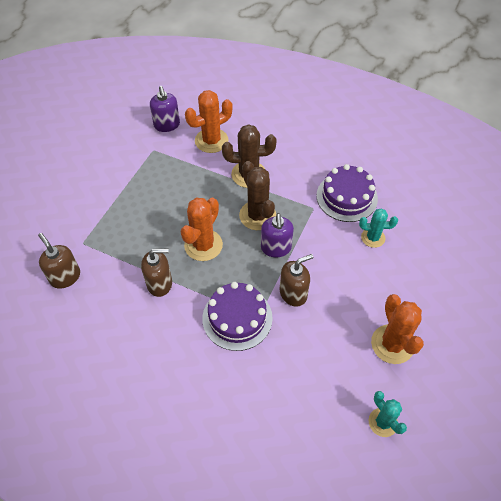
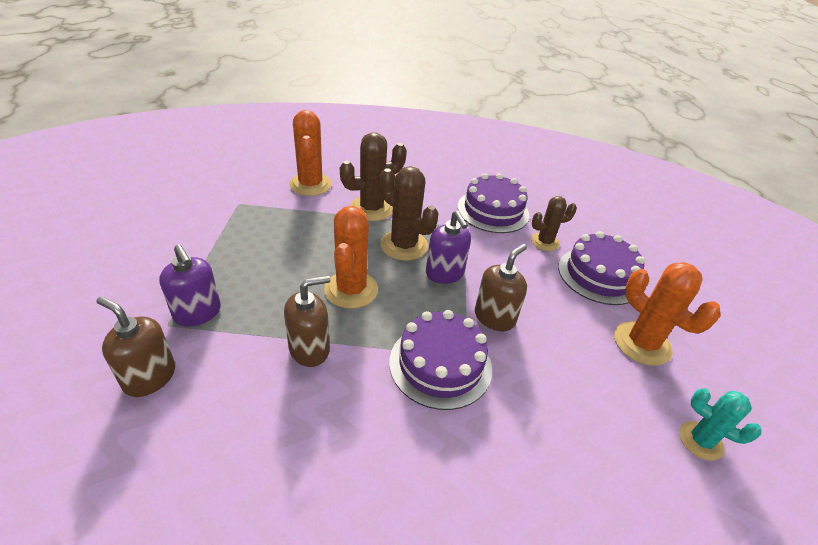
camera: 25 degrees left, 15 degrees down
(167, 125) = (247, 178): purple soap dispenser -> purple soap dispenser (198, 313)
(211, 141) = (310, 184): orange cactus -> orange cactus turned 45 degrees counterclockwise
(373, 238) = (545, 242): turquoise cactus -> brown cactus
(399, 279) = (599, 275): none -> purple cake

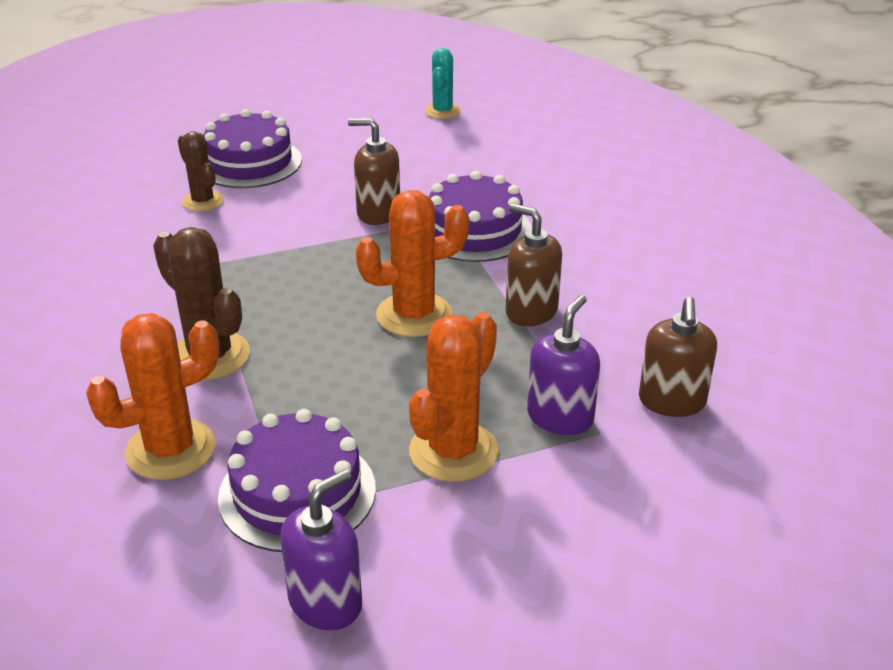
camera: 110 degrees left, 5 degrees down
(404, 245) = (289, 301): brown cactus -> none
(444, 274) = (326, 257): purple soap dispenser -> purple soap dispenser (326, 602)
(493, 211) = (146, 249): purple cake -> purple cake (297, 493)
(642, 343) = (348, 136): orange cactus -> orange cactus (453, 451)

